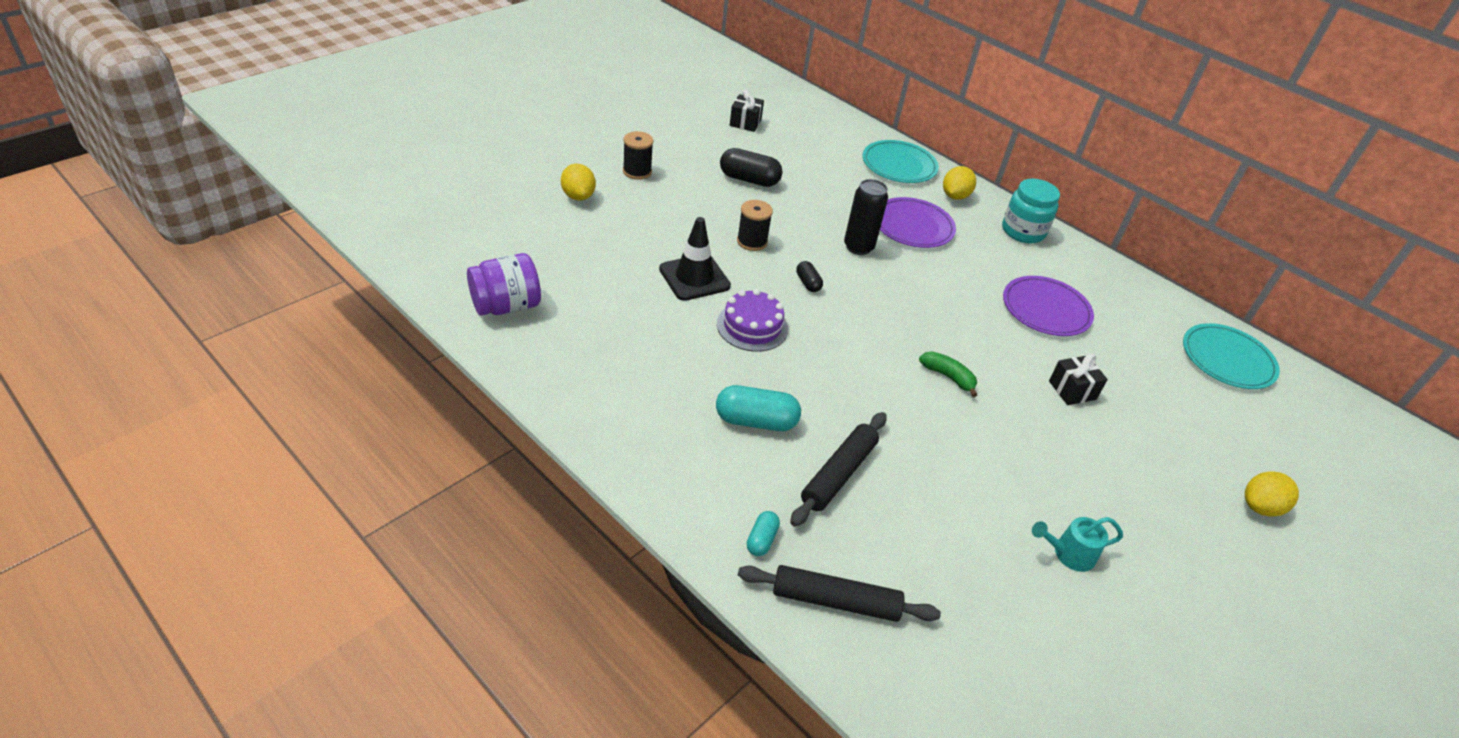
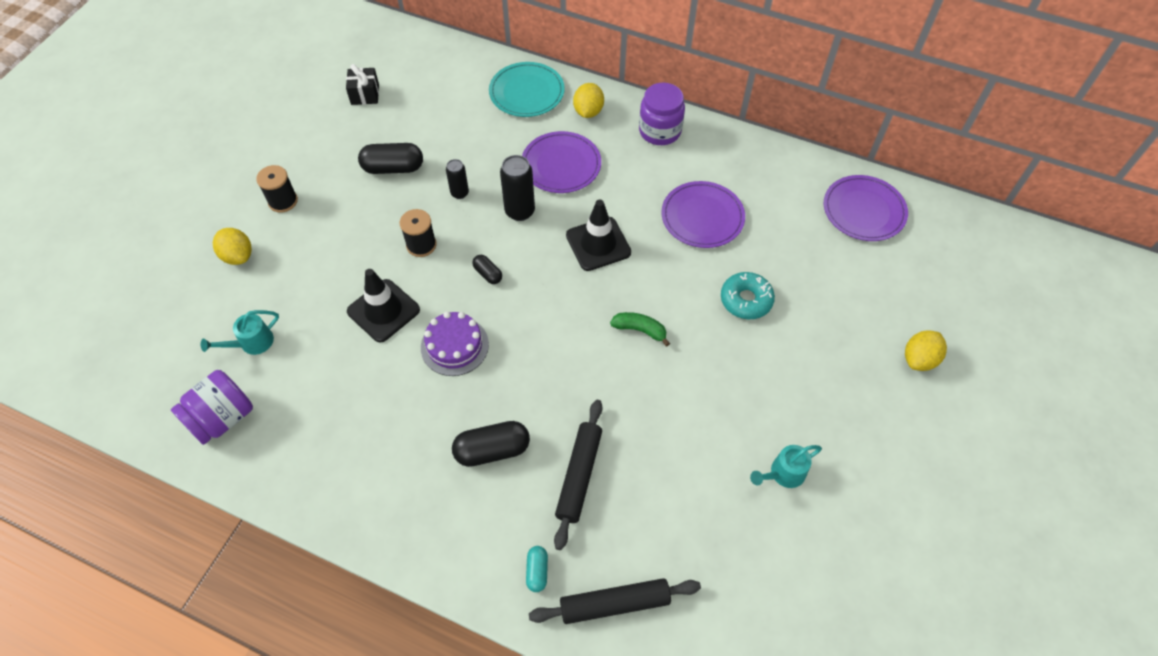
camera: 15 degrees left, 15 degrees up
(560, 261) = (251, 343): none -> turquoise watering can
(756, 421) = (492, 450): turquoise capsule -> black capsule
(805, 216) = (459, 193): none -> black can
(928, 296) = (598, 244): none -> black traffic cone
(1023, 231) = (660, 131): turquoise jar -> purple jar
(1072, 390) = (746, 300): black gift -> turquoise donut
(1227, 359) = (864, 211): turquoise plate -> purple plate

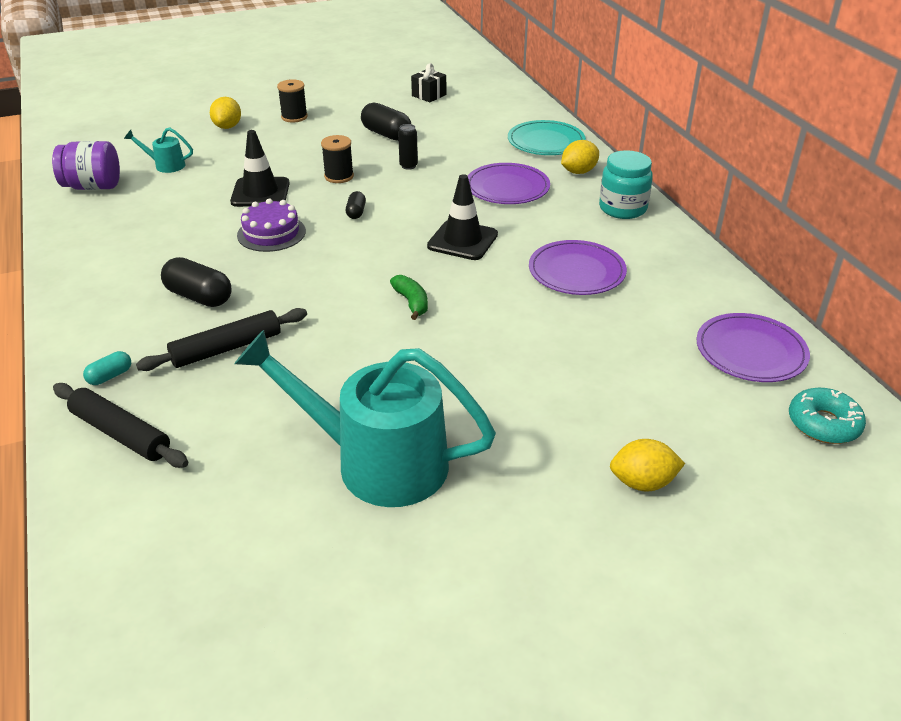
camera: 45 degrees right, 20 degrees down
(520, 211) = (434, 195): black can -> none
(660, 131) = (622, 208): purple jar -> turquoise jar
(746, 300) = (531, 339): turquoise donut -> turquoise donut (823, 424)
(783, 474) = (375, 461): turquoise watering can -> turquoise watering can, size x2.41

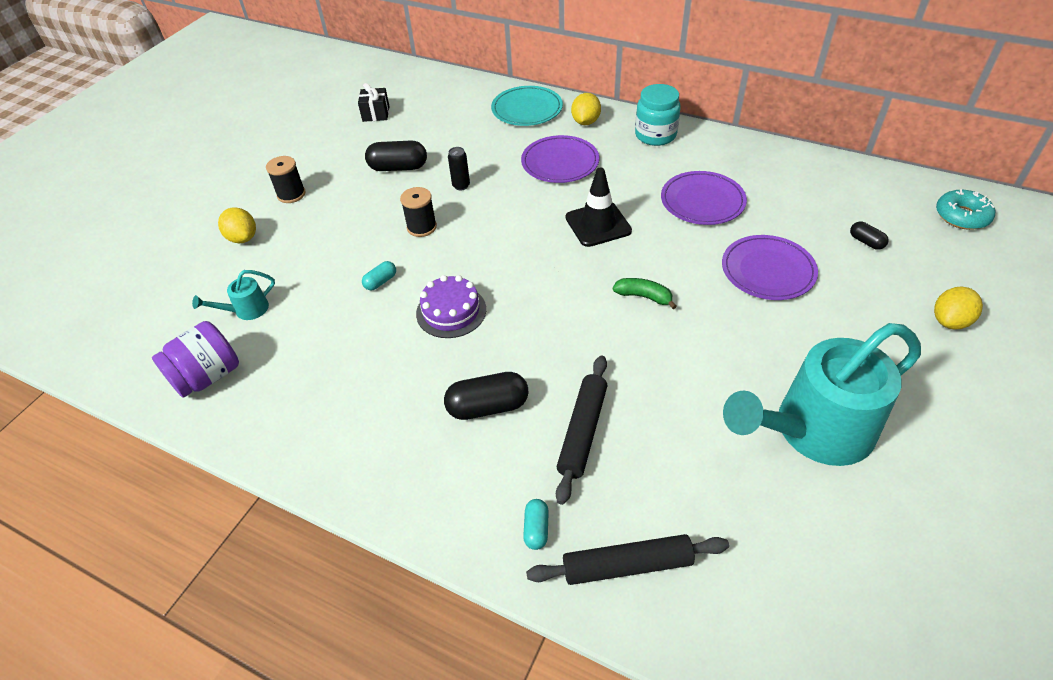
camera: 40 degrees left, 10 degrees up
(260, 193) = (380, 282): black traffic cone -> turquoise capsule
(356, 212) = (487, 250): black capsule -> black capsule (866, 242)
(750, 352) = (868, 194): purple plate -> purple plate (768, 270)

